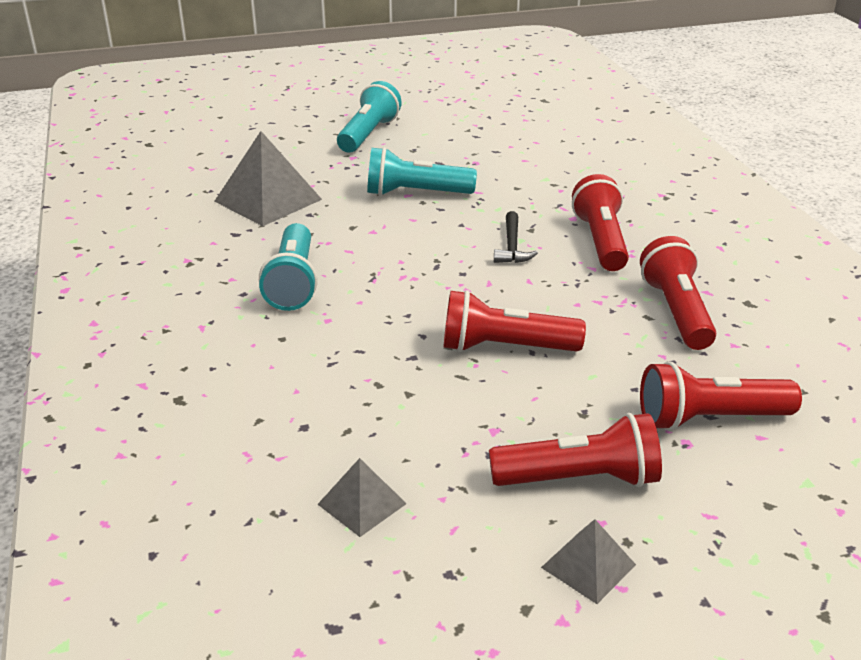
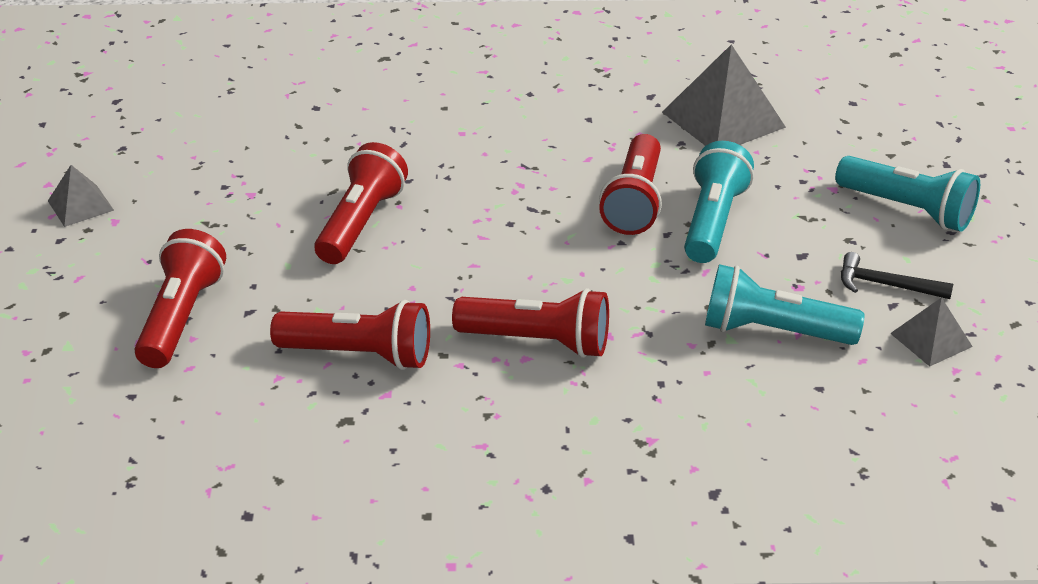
camera: 105 degrees right, 5 degrees up
(293, 283) = (536, 120): turquoise flashlight -> turquoise flashlight (772, 331)
(362, 504) = (213, 122): grey pyramid -> grey pyramid (931, 340)
(512, 246) = (553, 268): black hammer -> black hammer (885, 285)
(580, 479) = (164, 223): red flashlight -> red flashlight (634, 202)

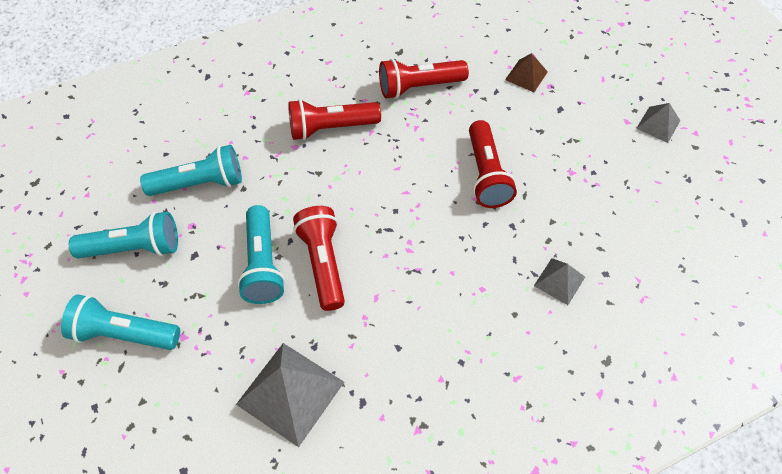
camera: 155 degrees right, 20 degrees up
(182, 317) = (526, 75): red flashlight -> brown pyramid
(885, 285) = (134, 248): black hammer -> turquoise flashlight
(931, 340) = (102, 211): grey pyramid -> grey pyramid (559, 281)

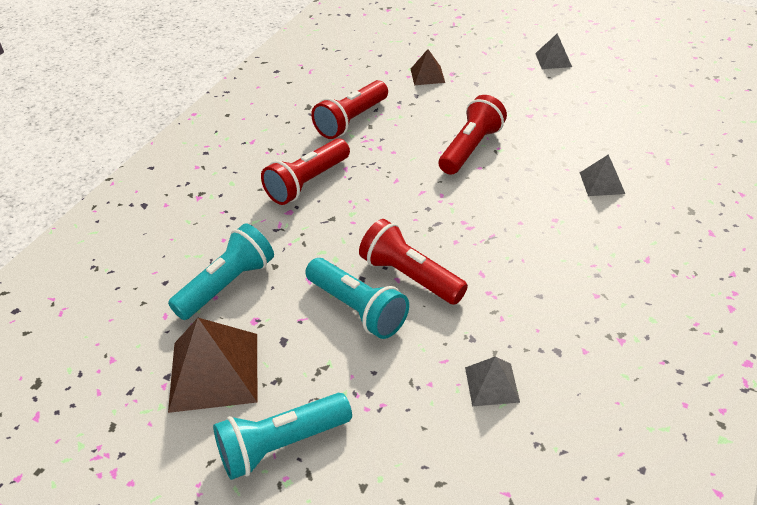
camera: 35 degrees left, 15 degrees down
(134, 248) = (214, 371): turquoise flashlight -> brown pyramid
(290, 393) = (492, 384): grey pyramid -> grey pyramid, size x0.54
(486, 174) = (471, 148): red flashlight -> red flashlight turned 105 degrees counterclockwise

